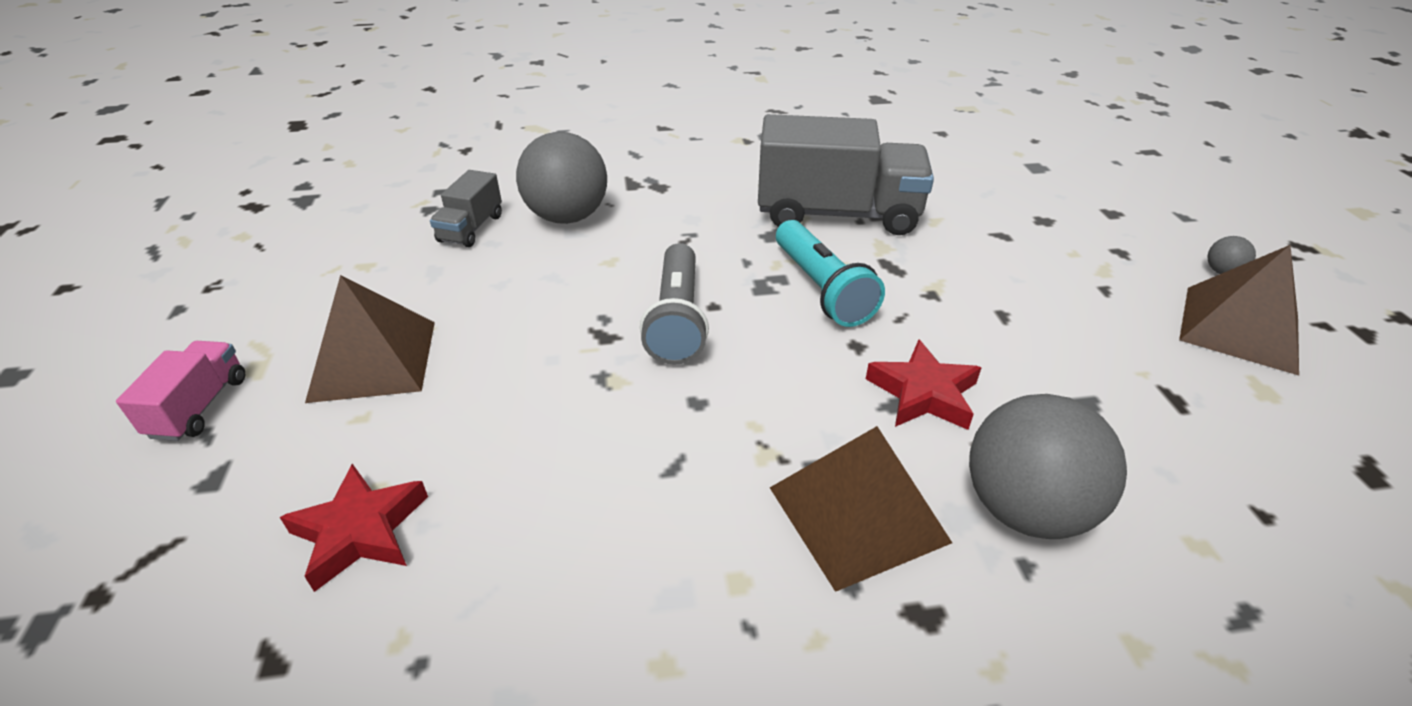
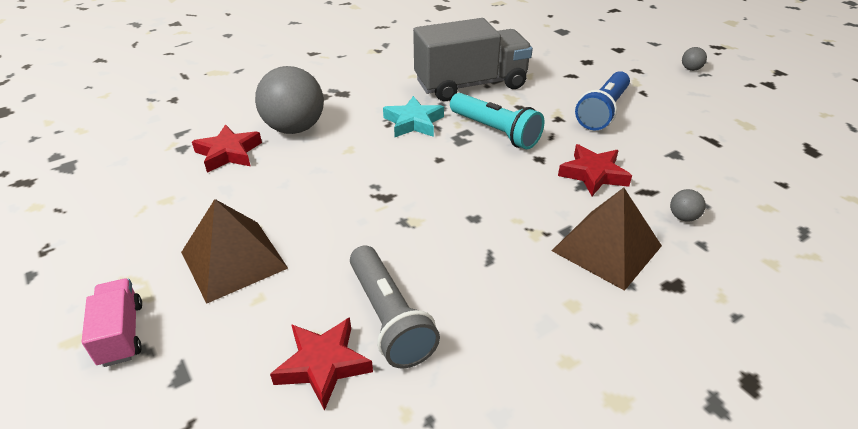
camera: 25 degrees left, 0 degrees up
(471, 228) = (228, 153): grey truck -> red star
(677, 319) = (423, 173): grey flashlight -> grey flashlight (389, 318)
(719, 247) = (413, 122): none -> turquoise star
(1012, 301) = (603, 111): none -> blue flashlight
(1025, 509) = (683, 217): grey ball -> grey ball, size x0.41
(1239, 328) = (716, 96): brown pyramid -> none

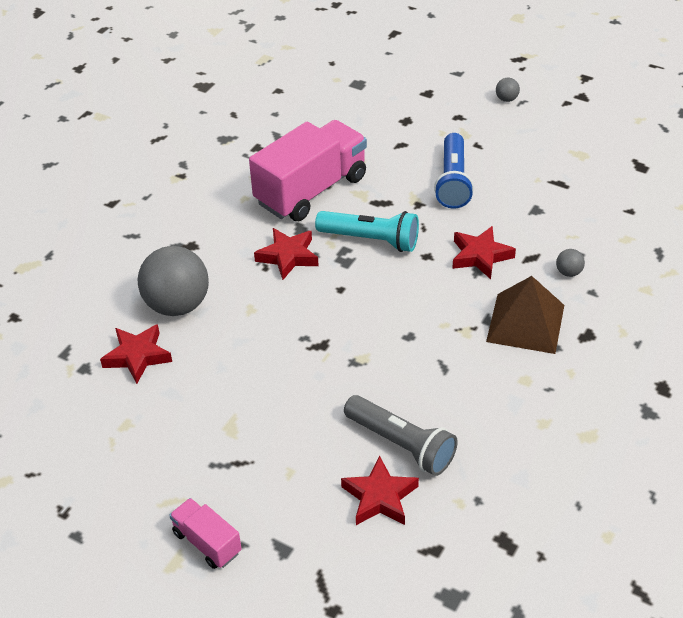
camera: 25 degrees left, 5 degrees up
(233, 260) = (240, 451): brown pyramid -> none
(413, 122) = (288, 256): turquoise star -> red star
(470, 85) = (311, 190): grey truck -> pink truck

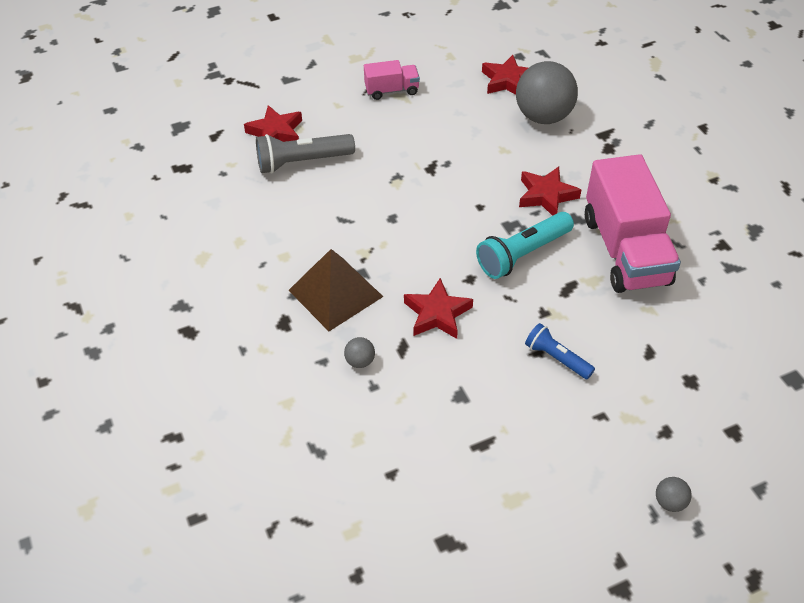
camera: 125 degrees right, 5 degrees up
(207, 542) = (326, 54): pink truck -> pink truck (392, 90)
(453, 181) = (556, 358): blue flashlight -> blue flashlight, size x0.62

